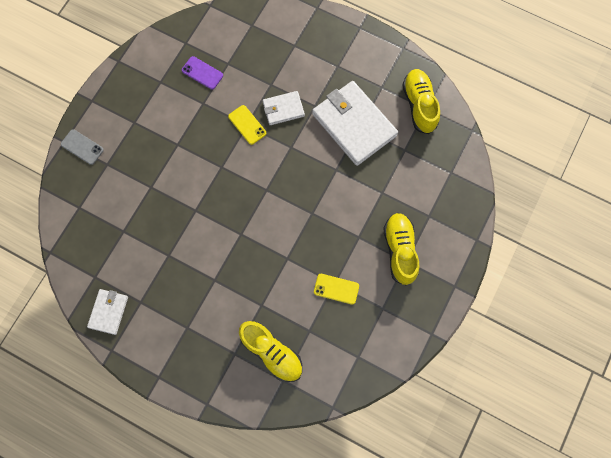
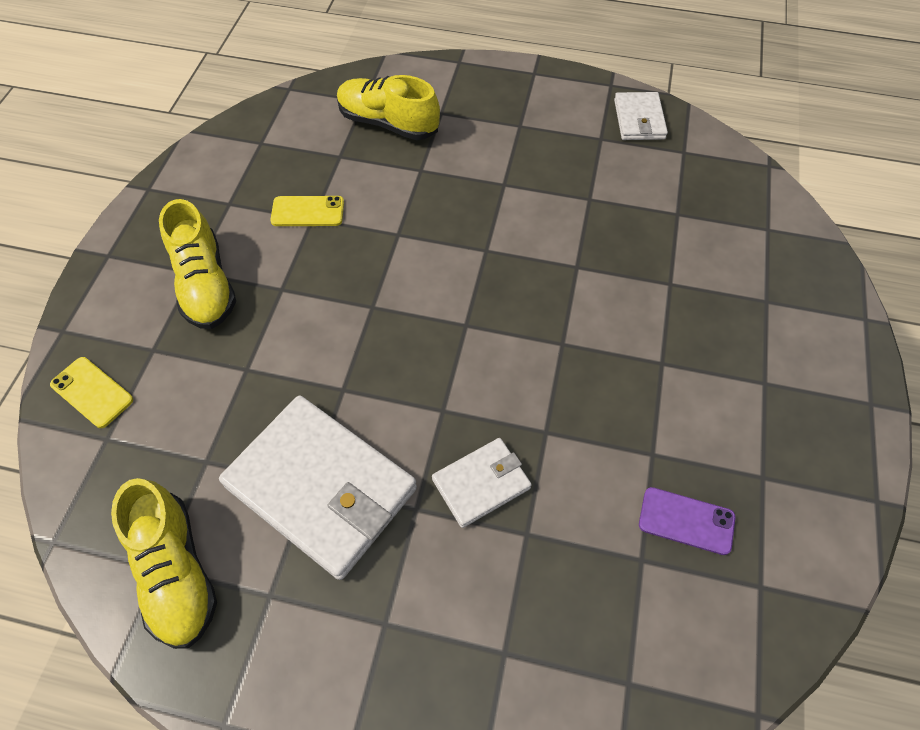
camera: 165 degrees right, 15 degrees down
(82, 147) = (828, 317): grey phone -> none
(247, 125) = (544, 432): yellow phone -> yellow phone (92, 392)

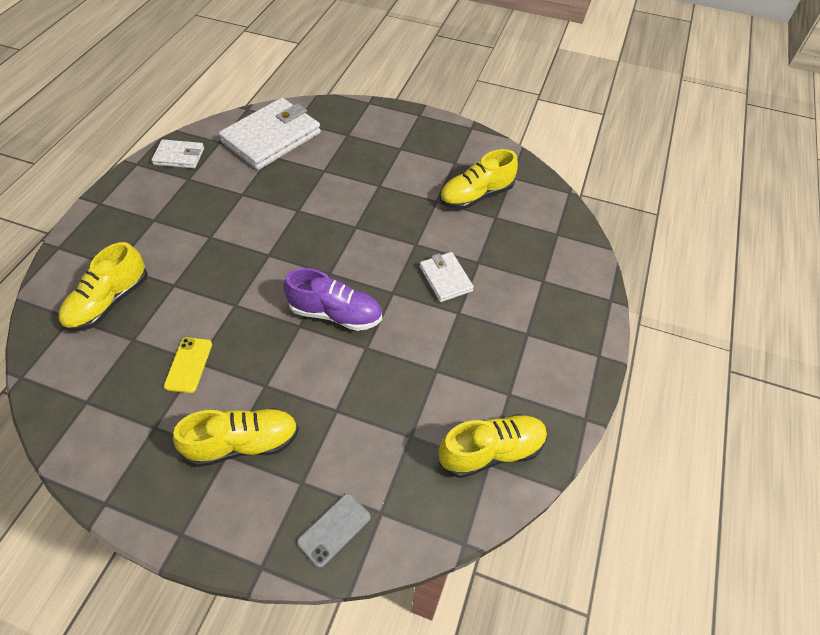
camera: 85 degrees left, 5 degrees down
(92, 392) = (334, 529): yellow phone -> grey phone
(321, 488) = (439, 363): white wallet -> white wallet (272, 138)
(396, 344) = (336, 313): none -> purple shoe
(686, 521) = (476, 196): purple phone -> yellow shoe

